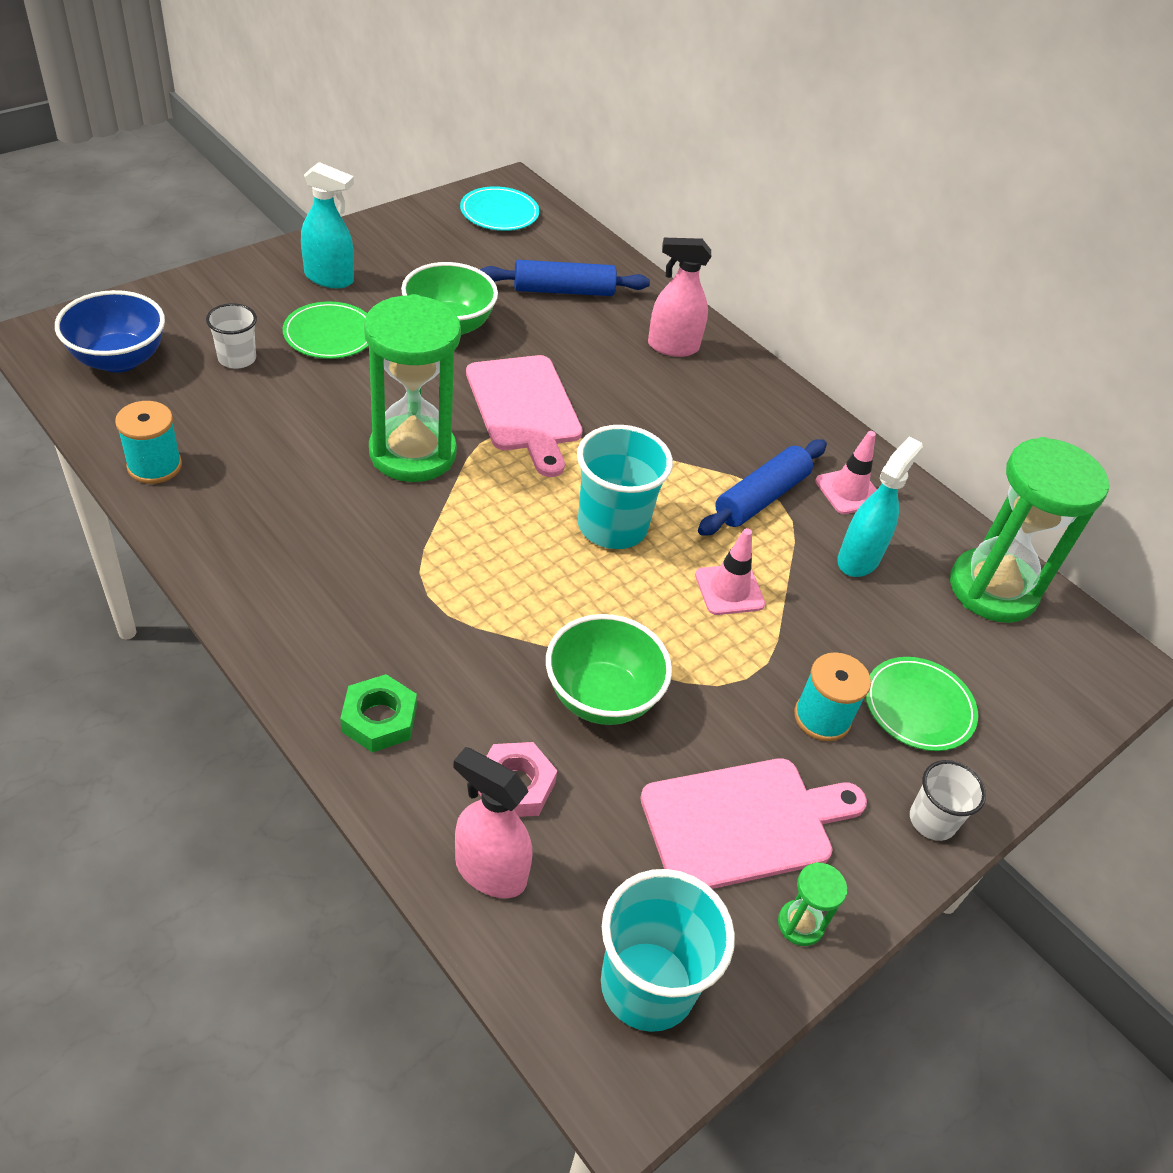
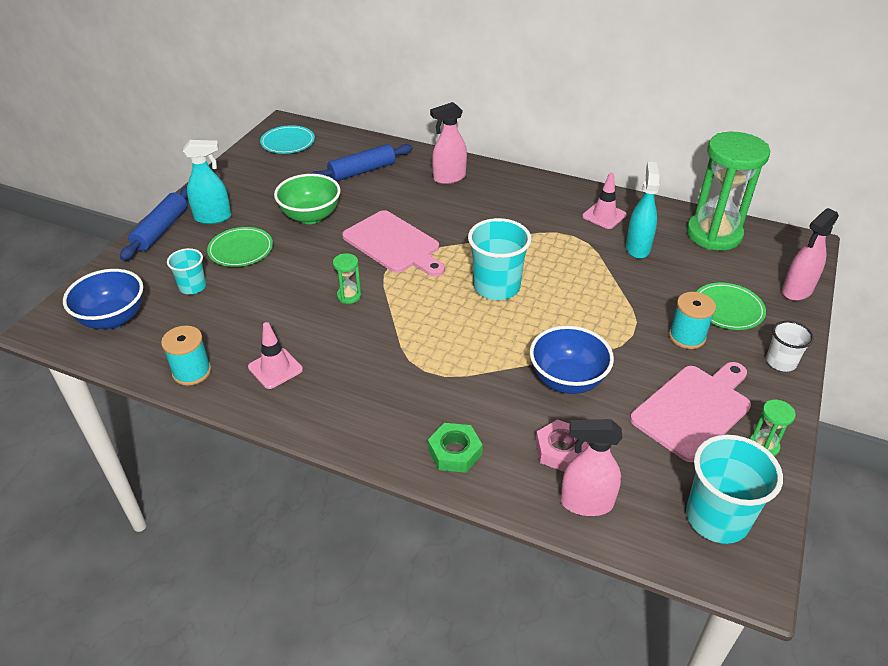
camera: 20 degrees left, 5 degrees down
(237, 358) = (192, 287): white cup -> turquoise cup
(412, 453) = (349, 296): green hourglass -> green hourglass, size x0.41
(602, 697) = (567, 380): green bowl -> blue bowl
(729, 590) = (586, 293): pink traffic cone -> pink traffic cone (275, 368)
(761, 498) = (562, 238): blue rolling pin -> blue rolling pin (161, 230)
(1050, 730) = (797, 291): none -> pink spray bottle

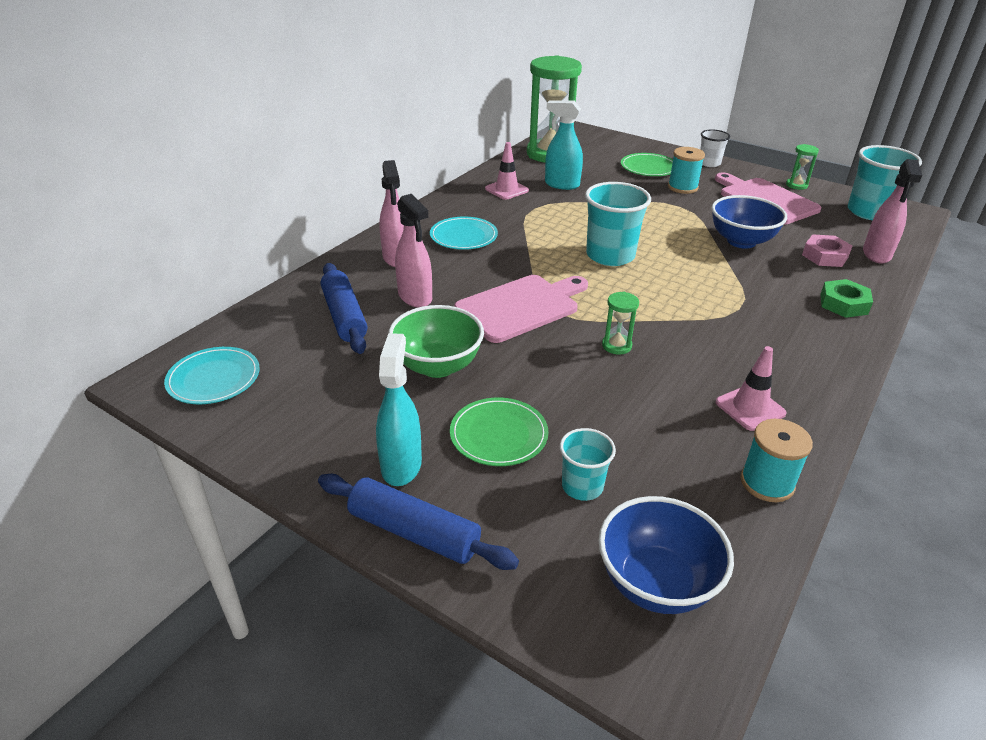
camera: 80 degrees left, 5 degrees down
(498, 203) = (463, 236): none -> turquoise plate
(797, 291) = (628, 142): pink spray bottle -> pink spray bottle (415, 297)

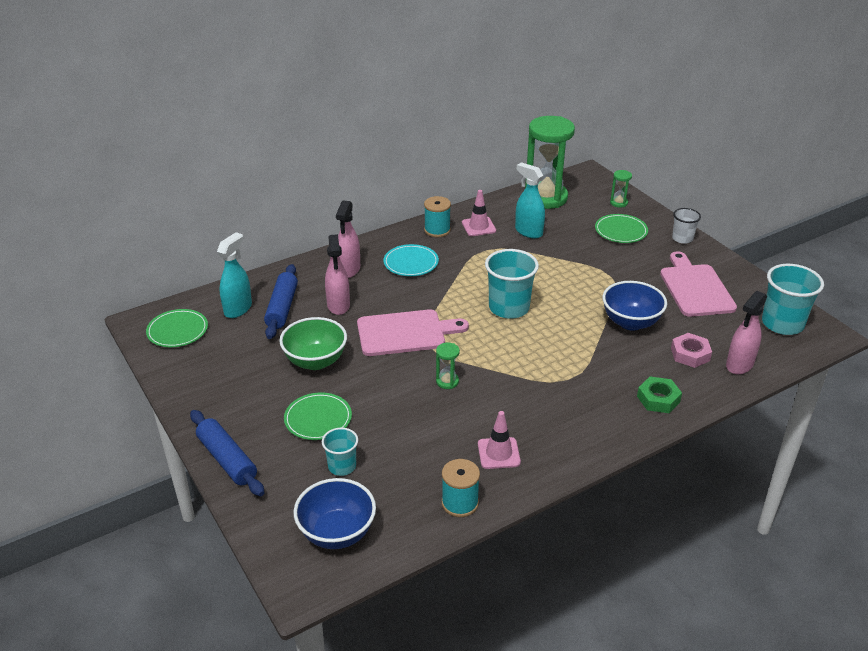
camera: 25 degrees right, 0 degrees up
(214, 378) = (177, 330): turquoise plate -> green plate
(401, 465) = (247, 419): turquoise spray bottle -> turquoise spray bottle (238, 309)
(682, 187) = (632, 258): turquoise spool -> turquoise spool (437, 230)
(796, 185) = (742, 280): green hourglass -> green hourglass (618, 203)

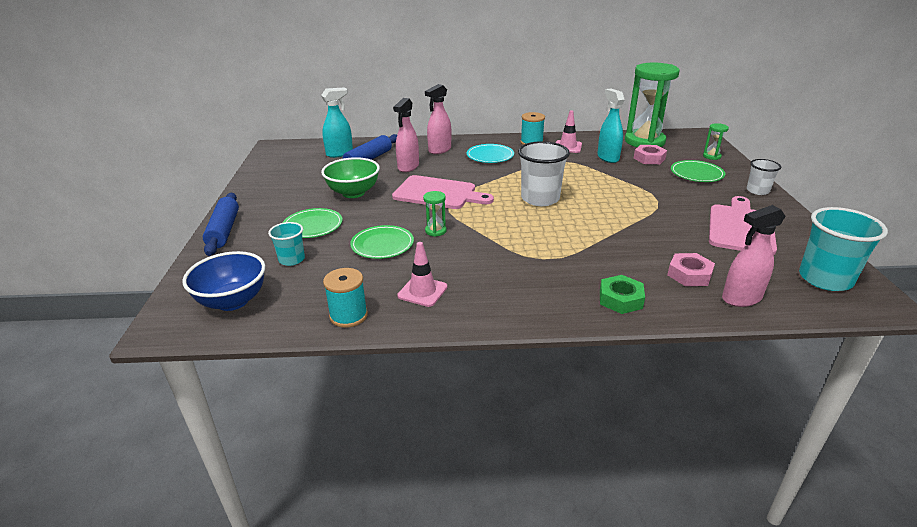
camera: 30 degrees right, 5 degrees down
(177, 330) = (288, 155): green plate -> green plate (382, 244)
(509, 308) = (540, 199): turquoise cup -> white cup
(566, 222) = (649, 158): none -> pink nut
(631, 322) = (646, 235): blue bowl -> none

